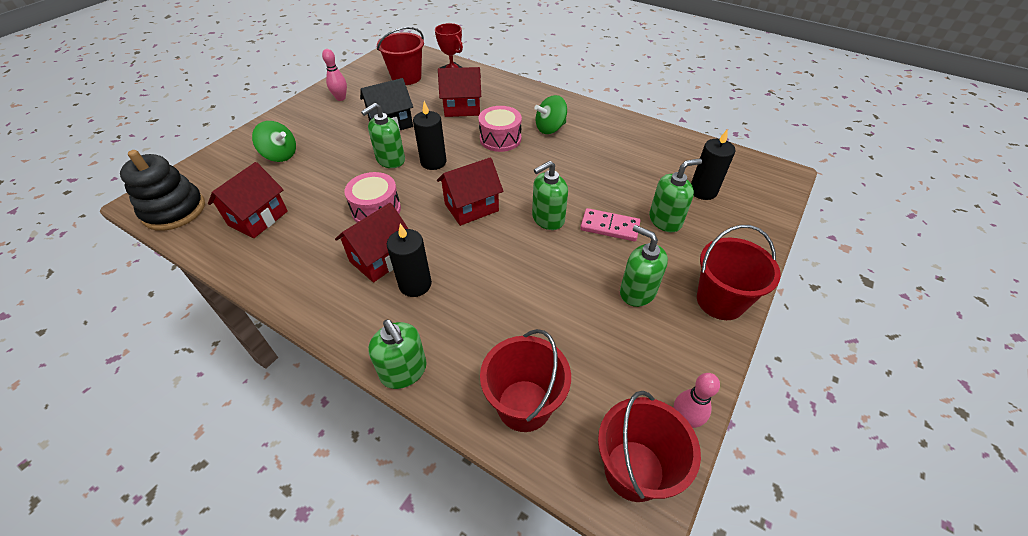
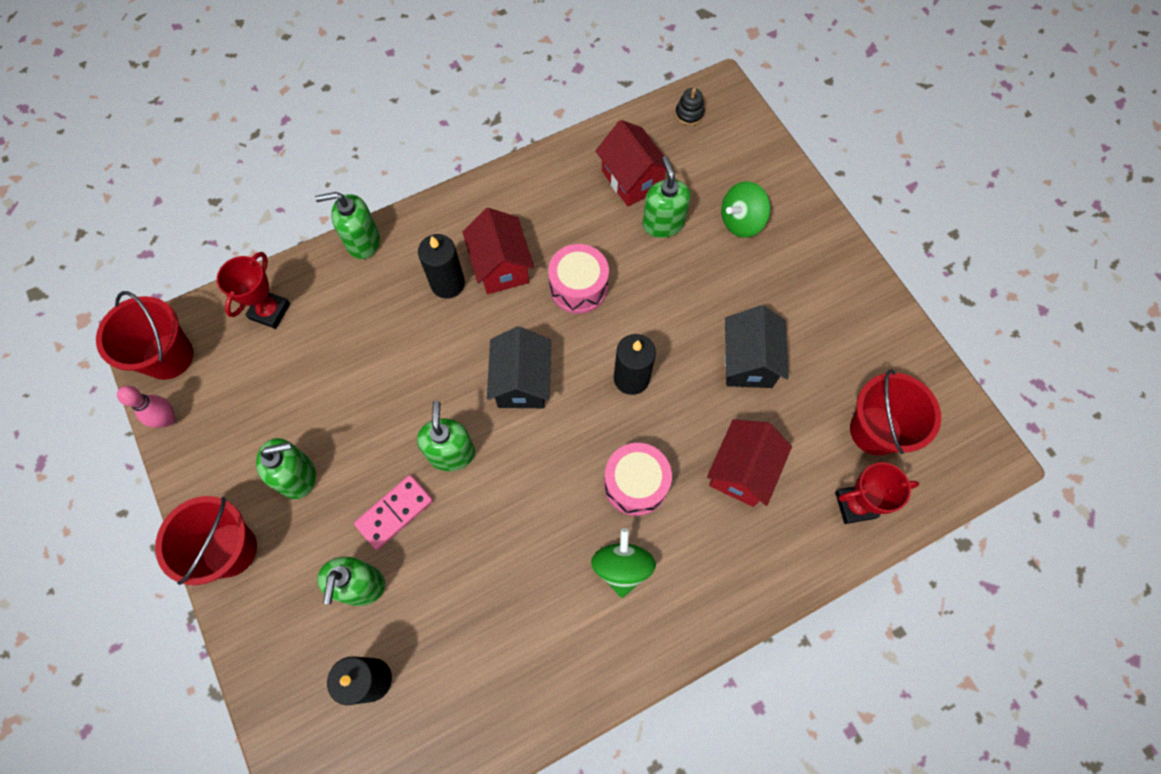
camera: 120 degrees right, 20 degrees up
(174, 210) = (689, 114): black stacking toy -> black stacking toy, size x0.44
(341, 98) = (851, 322): pink bowling pin -> none
(390, 160) = (664, 332): green soap dispenser -> green soap dispenser (663, 223)
(471, 207) = (522, 382): red house -> black house
(524, 405) = (270, 311): red bucket -> red trophy

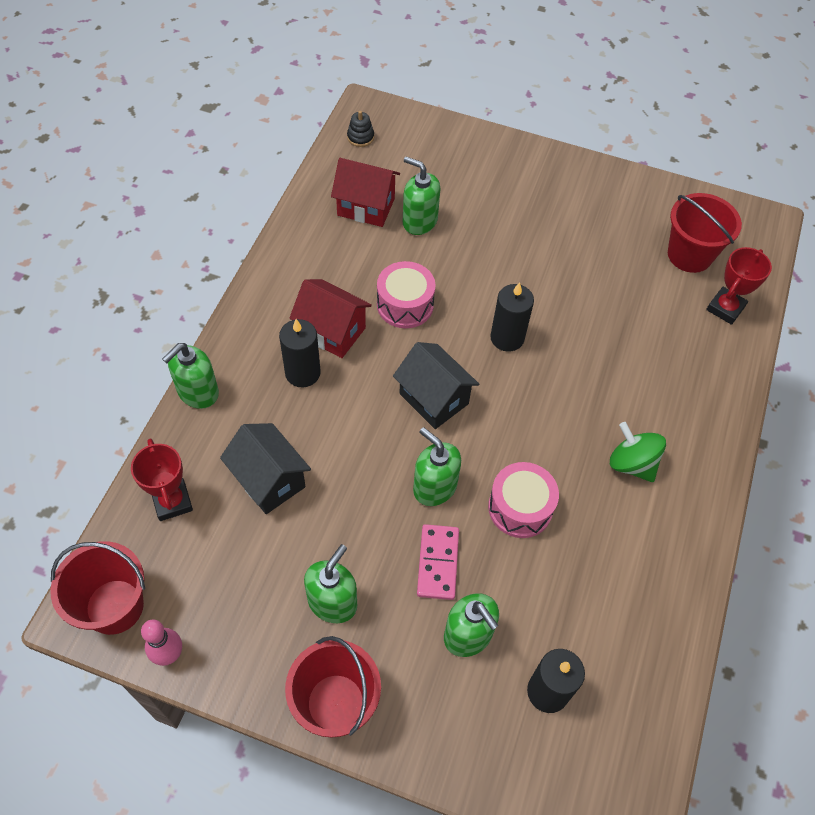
camera: 45 degrees left, 10 degrees down
(635, 484) = (583, 403): pink drum -> pink drum (520, 508)
(741, 221) = (471, 184): green spinning top -> none
(741, 471) = (639, 341): red house -> none
(748, 362) = (571, 270): black house -> black house (269, 480)

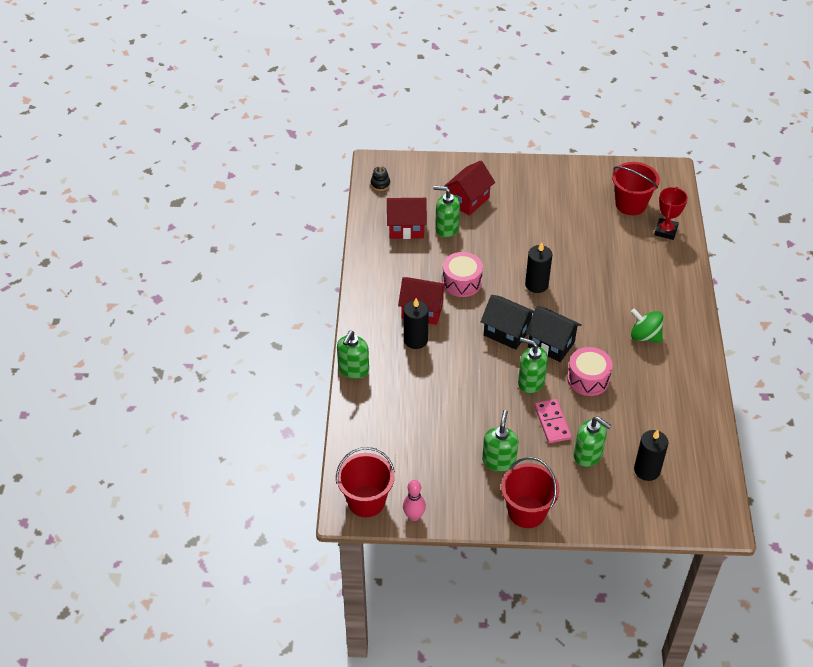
camera: 15 degrees left, 10 degrees down
(172, 501) = (371, 435): red trophy -> none
(269, 480) = (426, 406): black house -> black house (551, 344)
(466, 190) = (468, 200): none -> red house

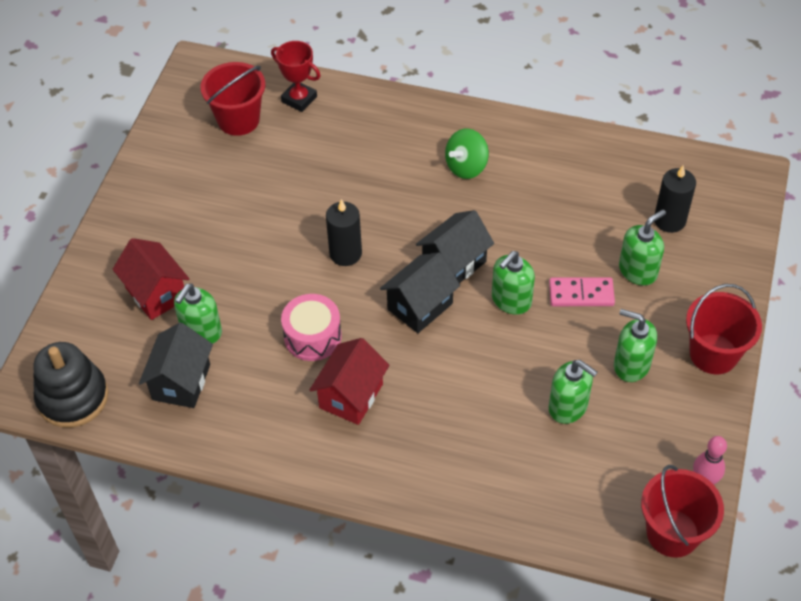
camera: 75 degrees left, 5 degrees up
(353, 369) = (437, 505): green soap dispenser -> green soap dispenser (568, 407)
(380, 184) = (73, 397): black stacking toy -> black stacking toy, size x2.25
(406, 228) = (181, 382): red house -> black house
(415, 340) = (403, 415): black candle -> none
(588, 379) = (520, 240): pink drum -> none

